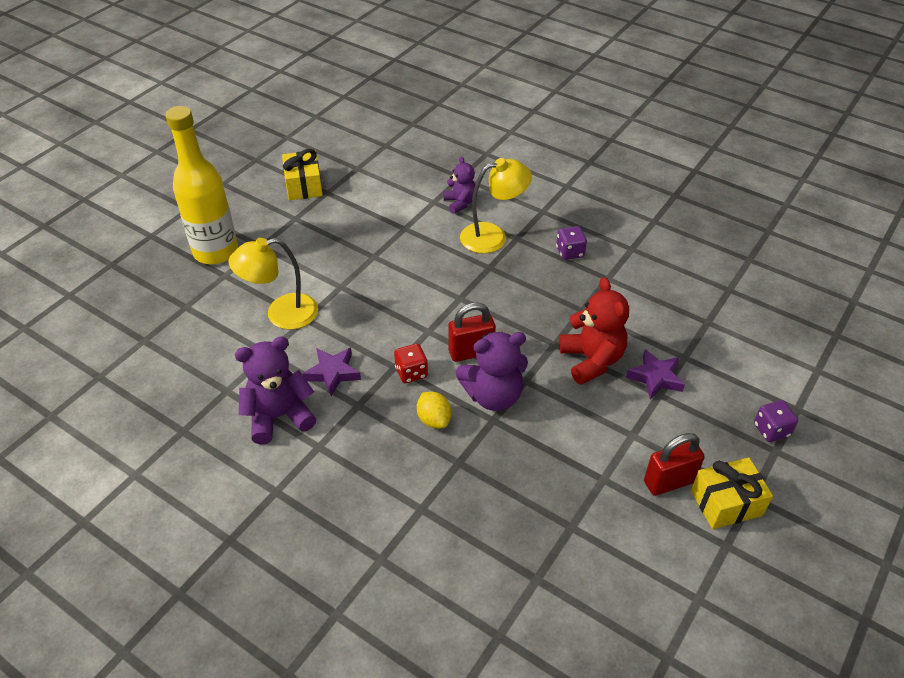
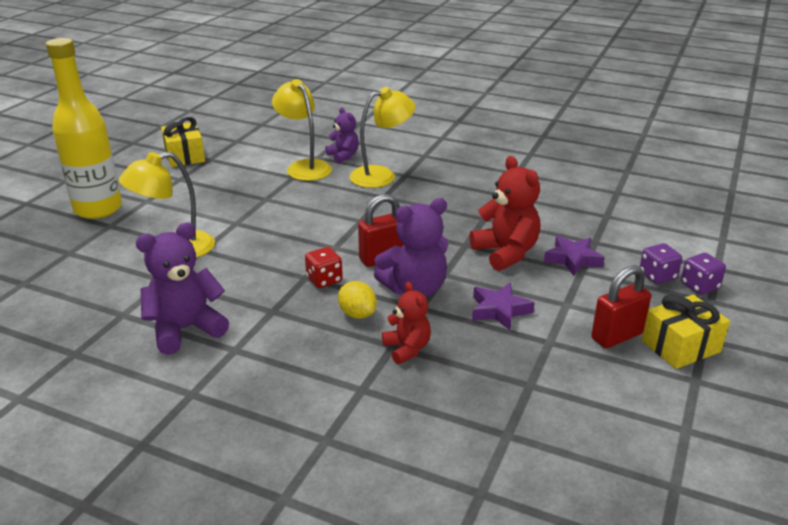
camera: 10 degrees left, 15 degrees down
(333, 373) = (239, 288): purple star -> purple star (499, 310)
(418, 215) = (304, 167): none -> yellow lamp
(470, 468) = (407, 349): none -> red teddy bear
(570, 252) = (459, 180): purple dice -> purple dice (657, 276)

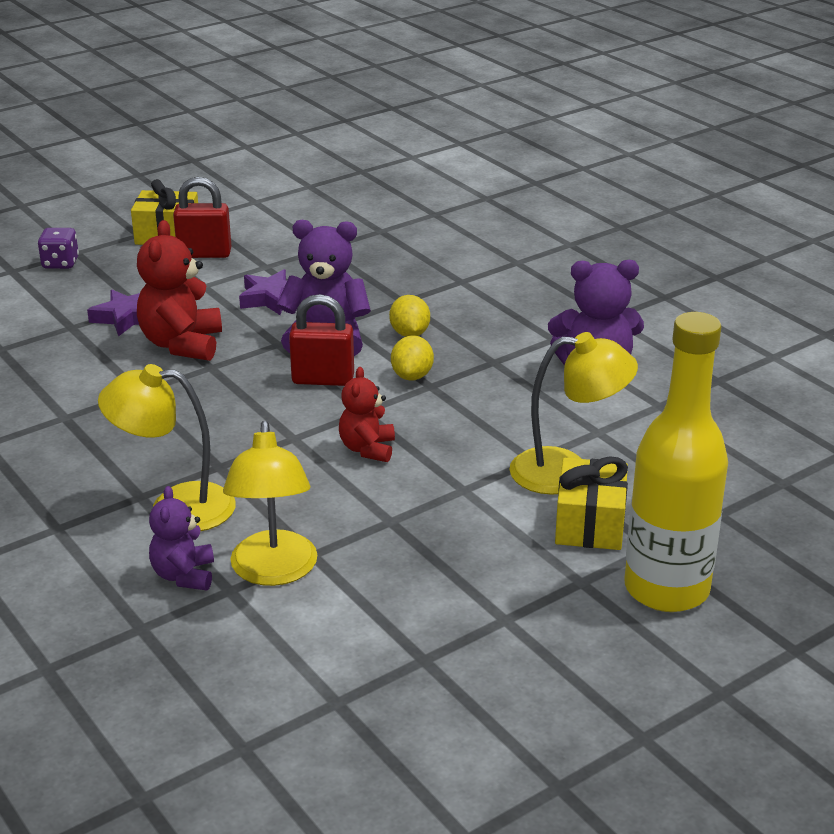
camera: 150 degrees left, 0 degrees up
(185, 156) = (466, 686): yellow gift -> yellow gift (589, 524)
(324, 280) = (412, 376): red dice -> yellow lemon
(407, 349) = (393, 295): red teddy bear -> red teddy bear (367, 449)
(657, 276) = (78, 281): purple dice -> none

